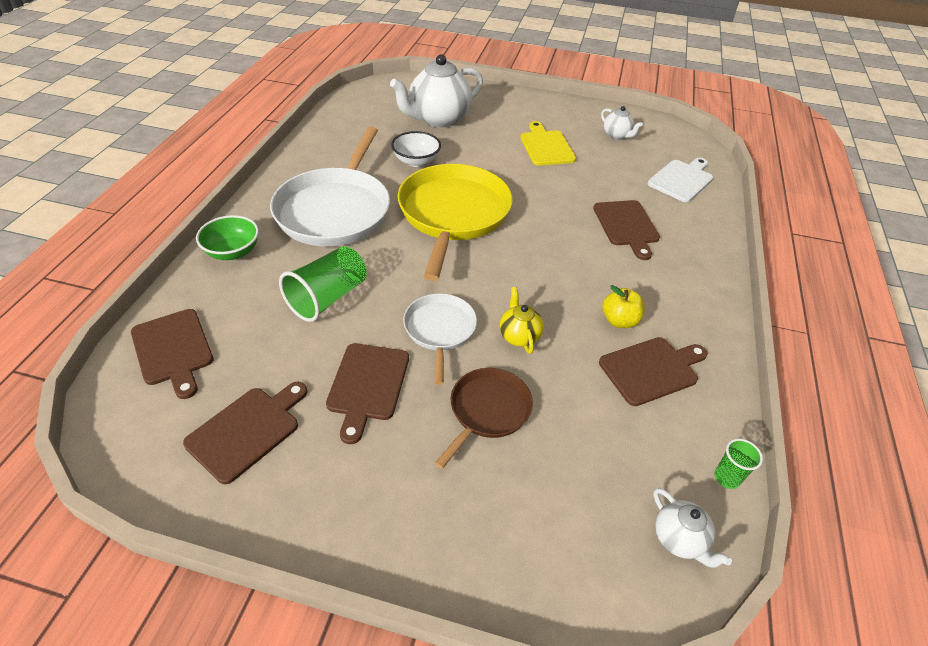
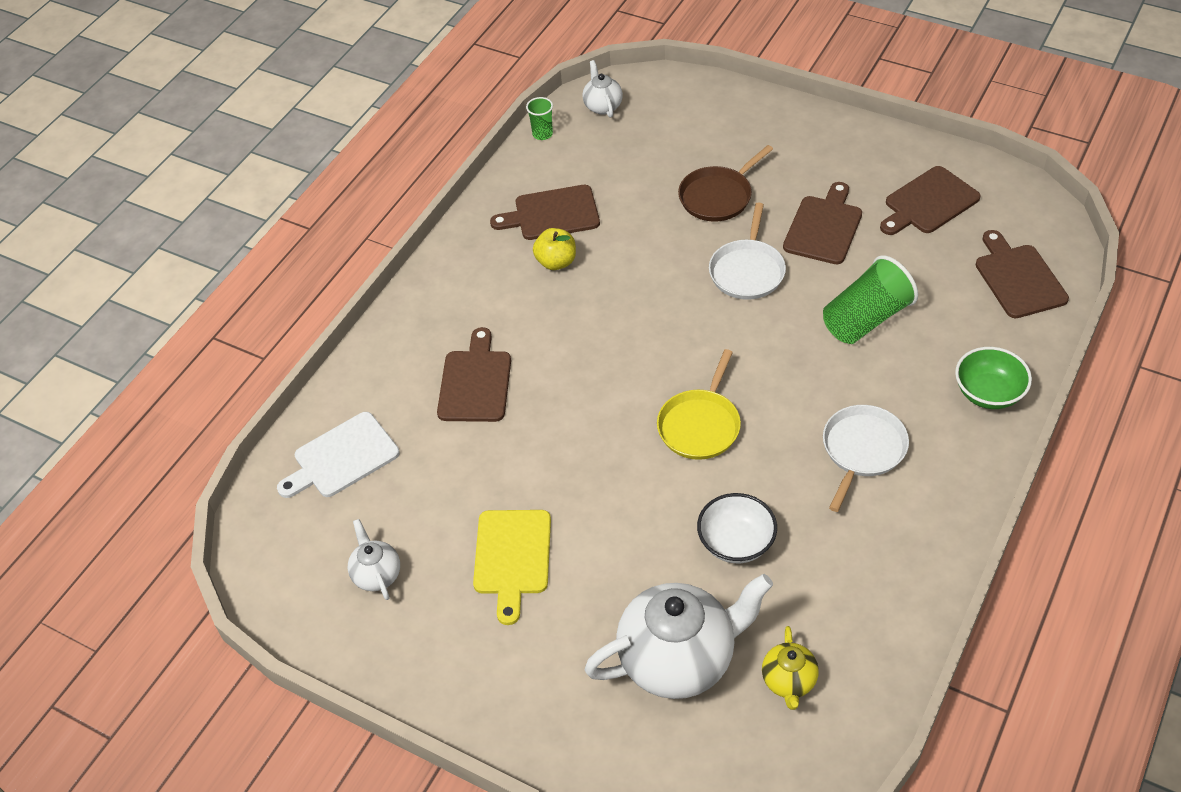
camera: 160 degrees left, 5 degrees up
(335, 210) = (862, 450): white pan -> white pan, size x0.53
(453, 214) = (700, 425): yellow pan -> yellow pan, size x0.53
(519, 336) = (667, 257): yellow teapot -> yellow teapot (789, 681)

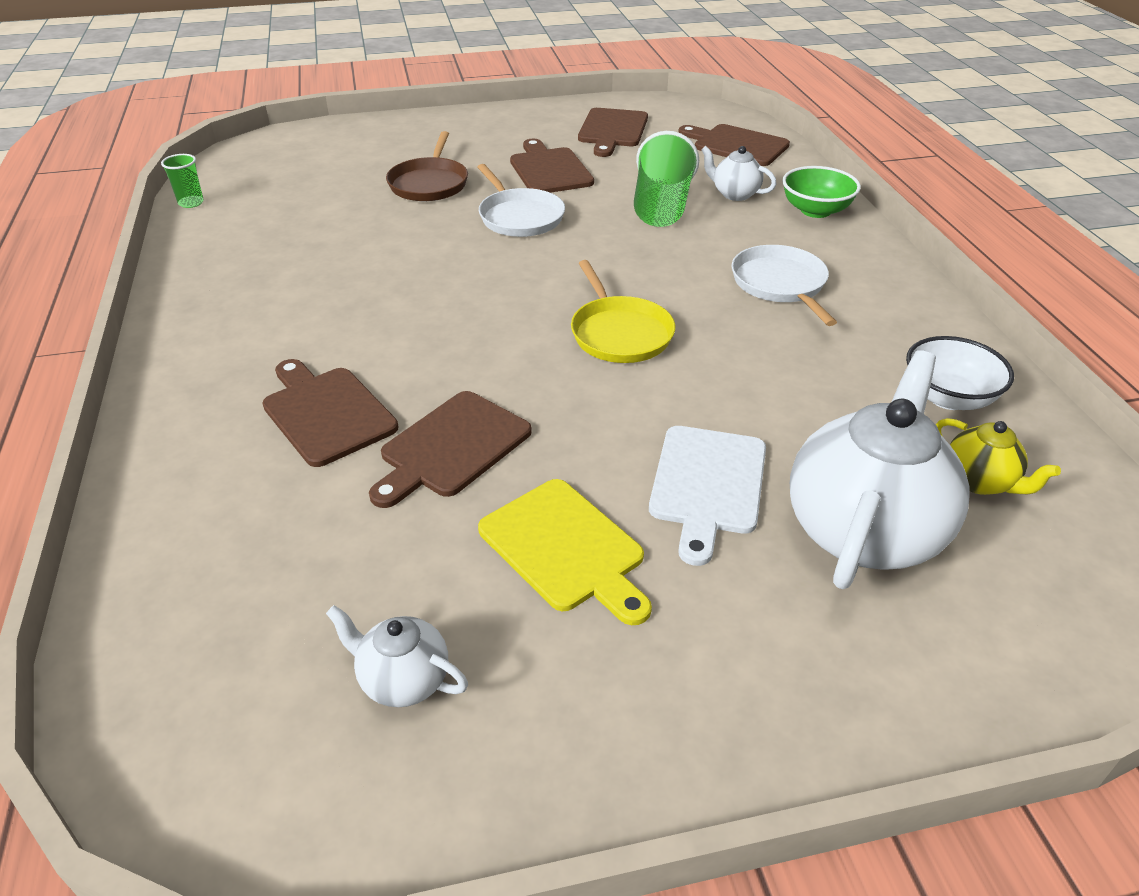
camera: 45 degrees left, 10 degrees down
(342, 457) = (210, 576): white cutting board -> white cutting board (707, 485)
(552, 214) = (268, 250): brown cutting board -> brown cutting board (452, 447)
(556, 262) = (314, 281): yellow apple -> none
(602, 106) = (239, 167): white teapot -> white teapot (734, 194)
(736, 543) = (775, 401): white bowl -> white bowl (948, 397)

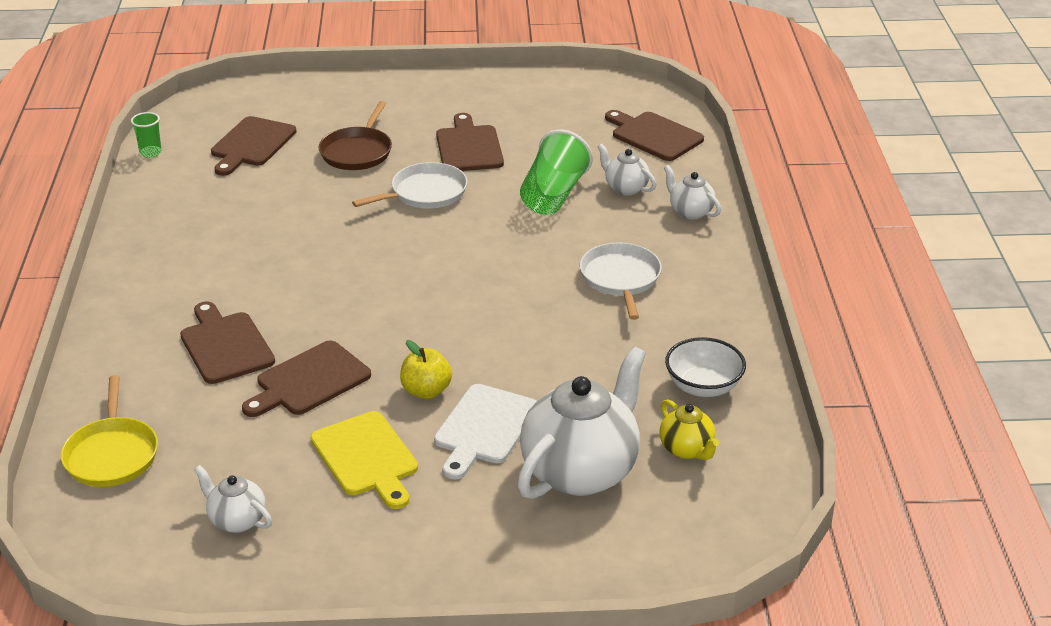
camera: 10 degrees right, 5 degrees down
(519, 217) = (425, 193): white pan -> white pan turned 105 degrees counterclockwise
(610, 443) = (426, 391): none -> yellow apple
(612, 130) = (544, 108): brown cutting board -> brown cutting board (251, 144)
(619, 333) = (468, 307): yellow pan -> yellow pan (112, 454)
(815, 210) = (690, 212): green bowl -> white teapot

